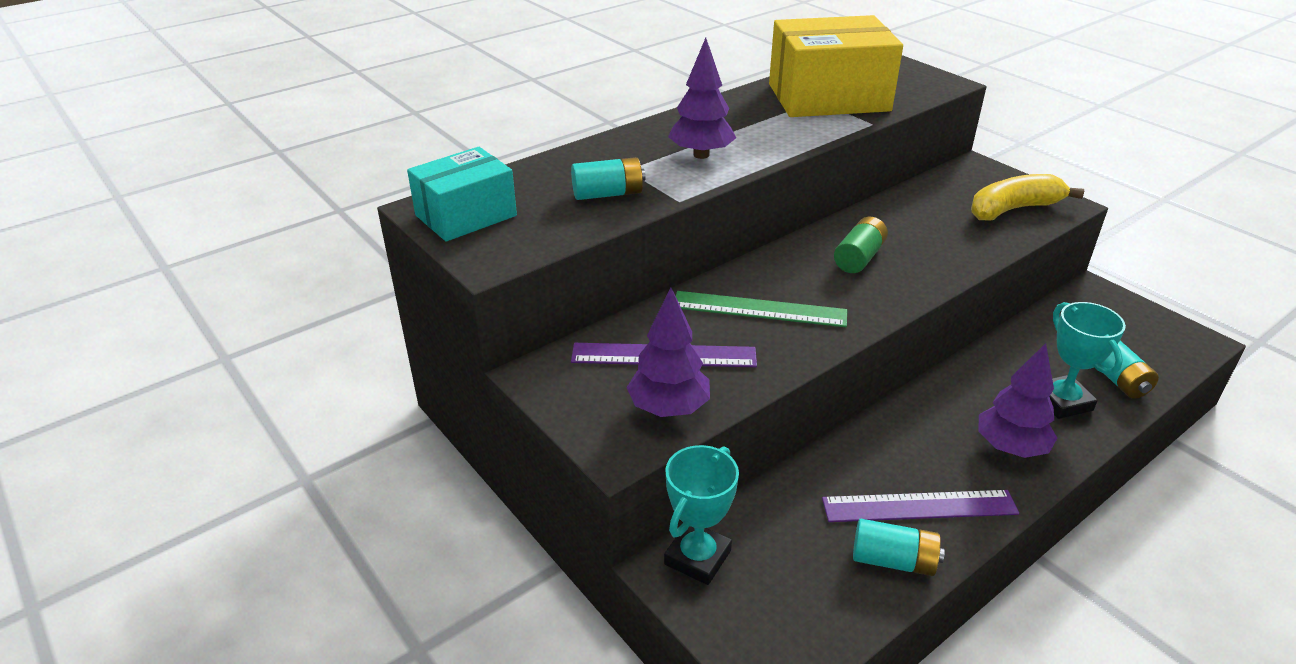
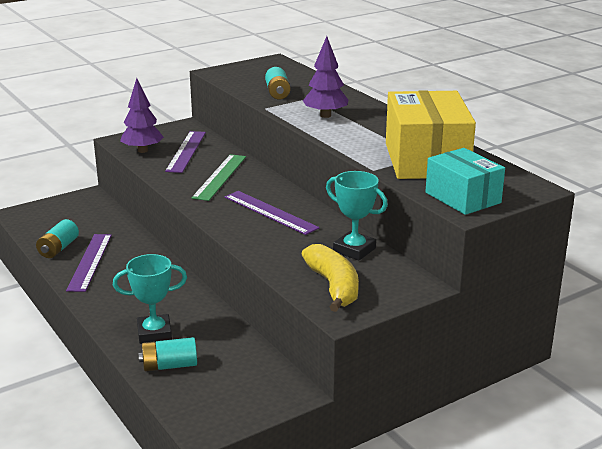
camera: 95 degrees right, 10 degrees down
(466, 215) = (262, 67): turquoise box -> turquoise box (463, 198)
(697, 557) = (91, 202): turquoise trophy -> turquoise trophy (354, 250)
(859, 258) = (270, 212): green battery -> purple ruler
(1010, 448) = (120, 301): purple tree -> none

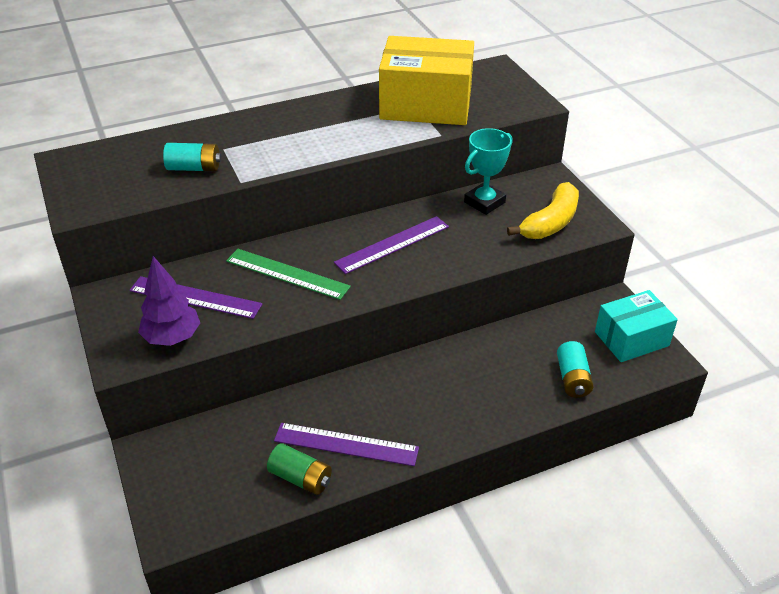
camera: 80 degrees left, 15 degrees up
(58, 248) = (300, 478): turquoise battery -> green battery
(154, 333) = (514, 388): turquoise trophy -> none
(325, 115) = (286, 144): purple tree -> none
(333, 286) = (550, 222): yellow banana -> yellow banana turned 135 degrees clockwise
(463, 198) = (510, 101): turquoise box -> turquoise box (631, 339)

